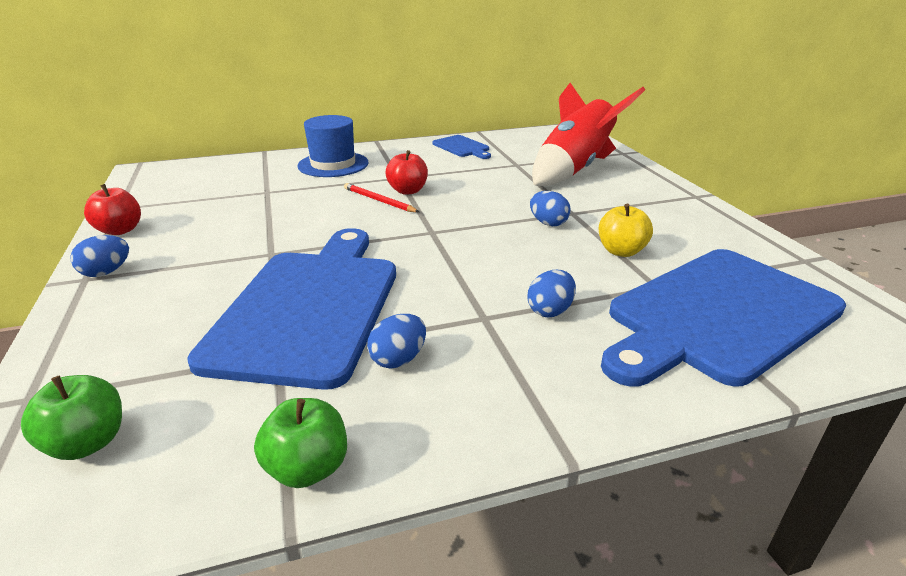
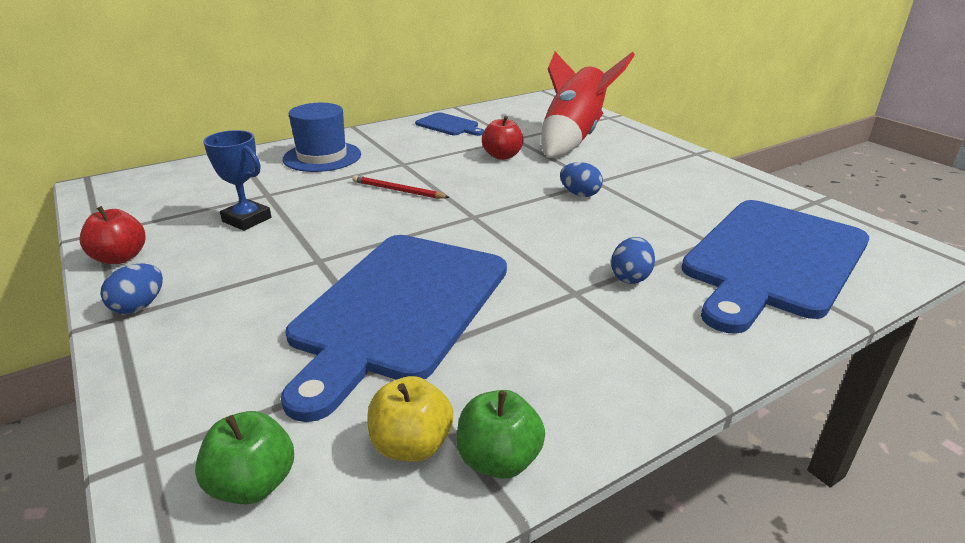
camera: 15 degrees left, 0 degrees up
(236, 211) = (247, 219): none -> blue trophy
(310, 307) = (398, 309): blue cutting board -> blue cutting board turned 150 degrees counterclockwise
(398, 359) = (519, 345): blue egg -> none
(407, 191) = (421, 177): red apple -> red apple (502, 156)
(621, 251) = (661, 213): yellow apple -> yellow apple (411, 445)

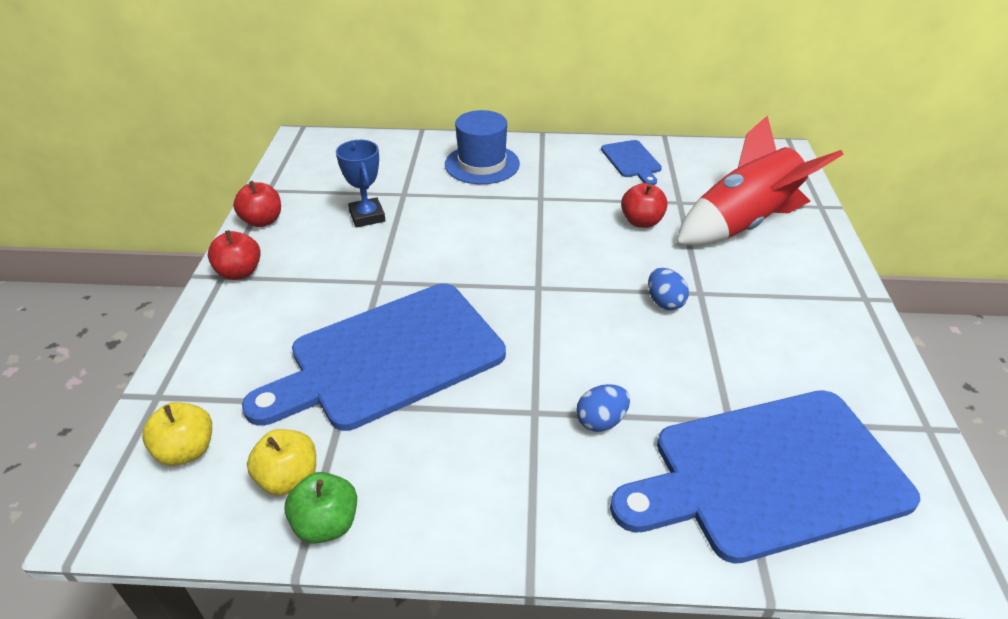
camera: 35 degrees right, 10 degrees up
(139, 306) = (239, 272): blue egg -> red apple
(253, 484) = (186, 450): green apple -> yellow apple
(398, 190) = (505, 230): red pencil -> none

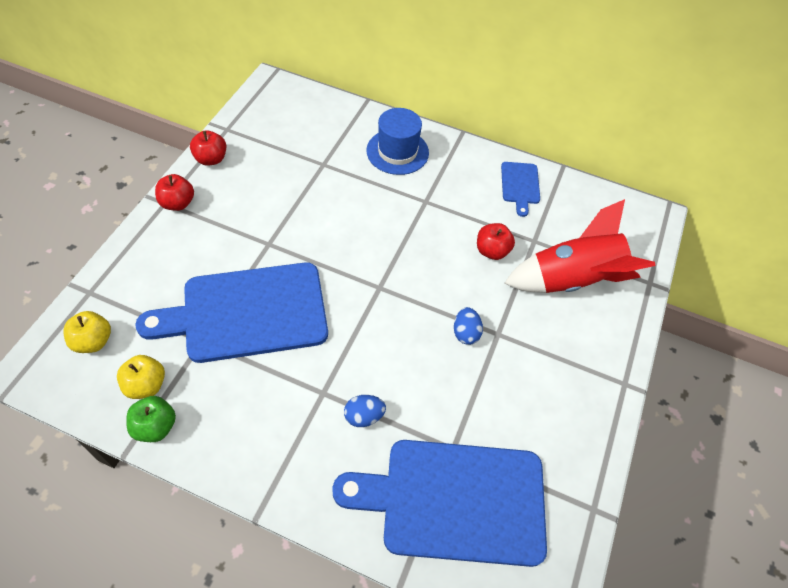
camera: 15 degrees right, 15 degrees up
(367, 216) = (287, 178): blue trophy -> none

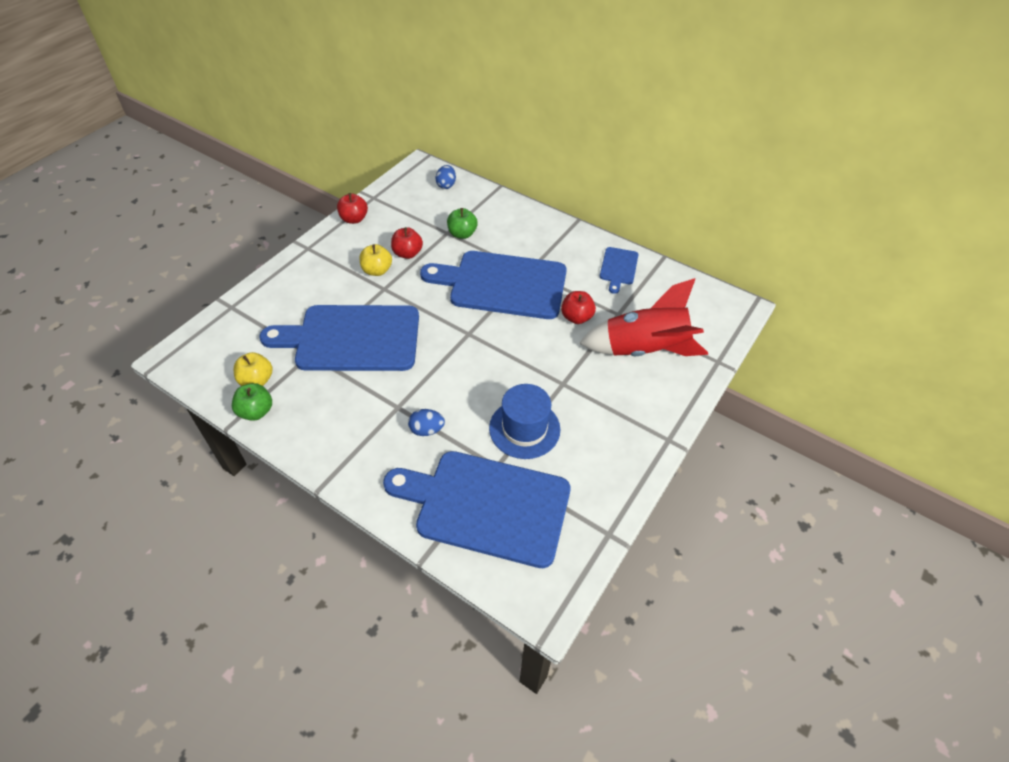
camera: 15 degrees right, 5 degrees down
(93, 341) = (225, 343): yellow apple -> yellow apple (377, 270)
(178, 203) = (318, 249): red apple -> red apple (407, 253)
(340, 164) = (462, 234): none -> green apple
(397, 152) = (515, 229): blue hat -> blue hat (524, 428)
(401, 221) = (502, 284): none -> blue cutting board
(465, 333) = (534, 379): blue egg -> blue egg (446, 185)

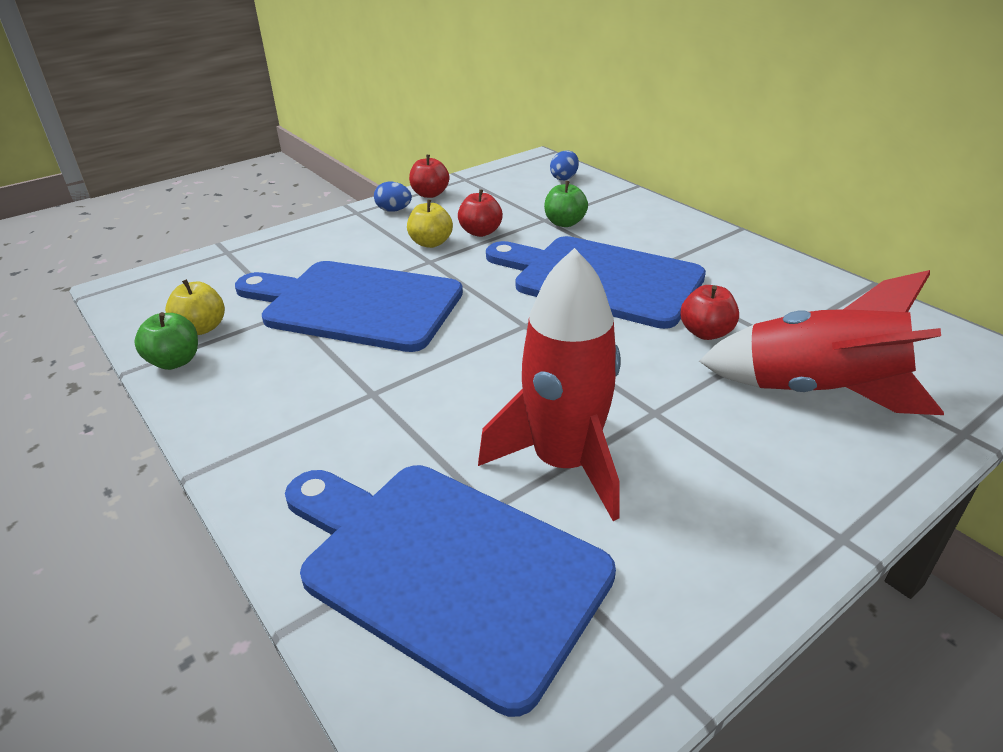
camera: 20 degrees right, 15 degrees down
(427, 430) = (400, 431): blue egg -> blue egg (394, 210)
(524, 428) = (564, 462): blue hat -> red rocket
(618, 268) = (792, 286): blue cutting board -> none

